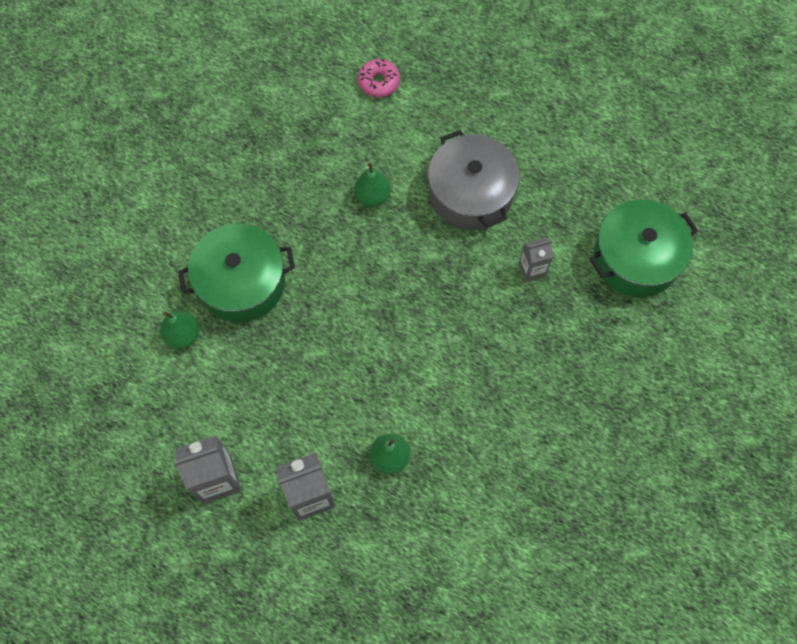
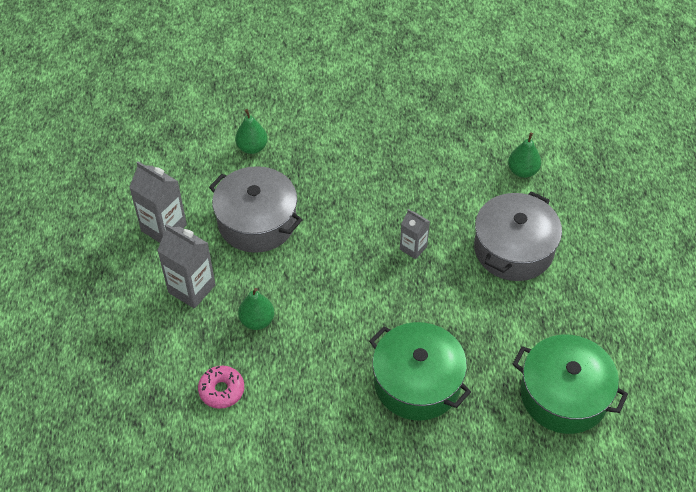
camera: 55 degrees right, 15 degrees down
(242, 282) = (318, 156): green pot -> green pot (417, 382)
(277, 387) = (257, 222): none -> grey pot
(372, 196) = (453, 190): green pear -> green pear (522, 171)
(379, 82) = (549, 140): pink donut -> pink donut (221, 390)
(532, 269) = (487, 326): grey carton -> grey carton (413, 248)

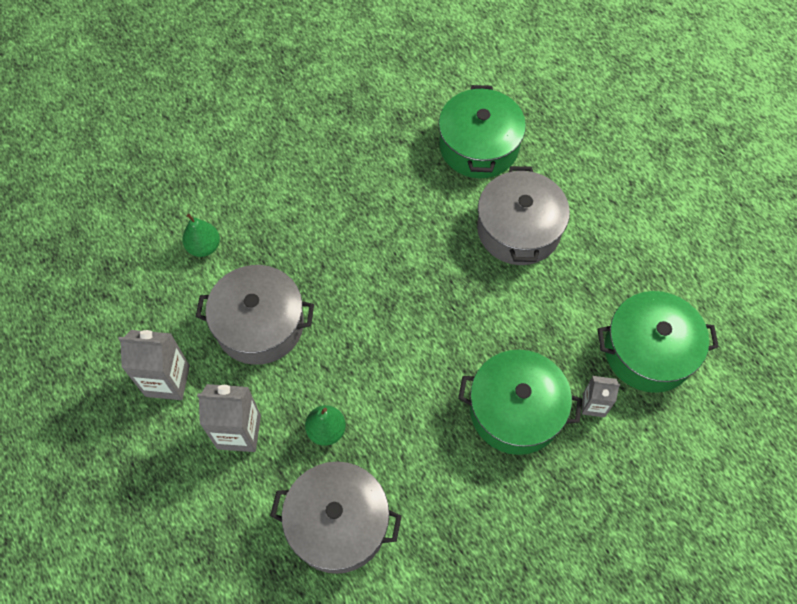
camera: 30 degrees left, 10 degrees up
(221, 390) = (338, 523): pink donut -> grey pot
(413, 248) = (428, 275): grey carton -> grey carton (593, 405)
(522, 171) = (478, 146): green pear -> green pot

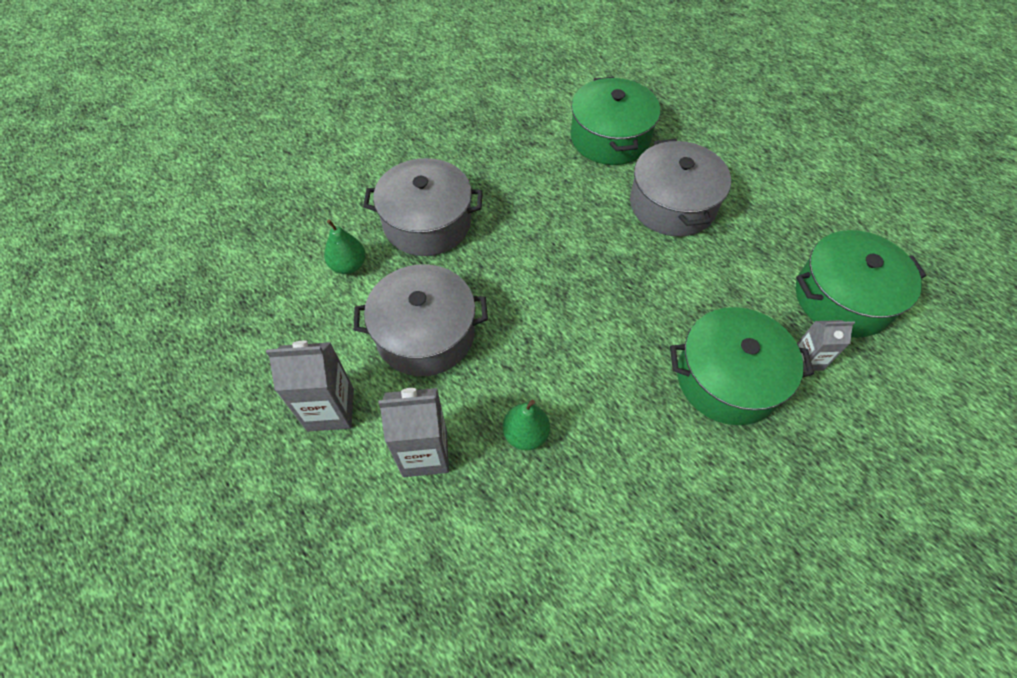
camera: 10 degrees left, 5 degrees down
(338, 523) = (565, 539): grey pot -> grey pot (427, 222)

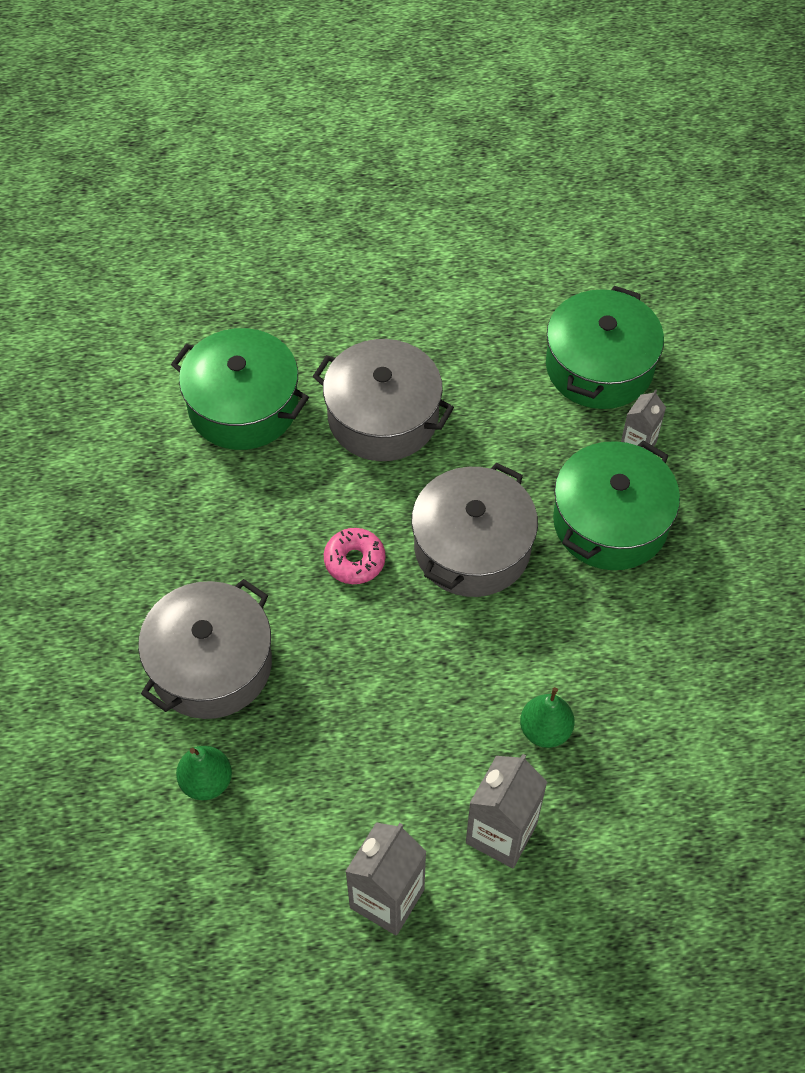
camera: 55 degrees left, 0 degrees up
(425, 334) = (362, 754): grey pot -> grey pot (472, 547)
(557, 250) = (354, 561): none -> pink donut

